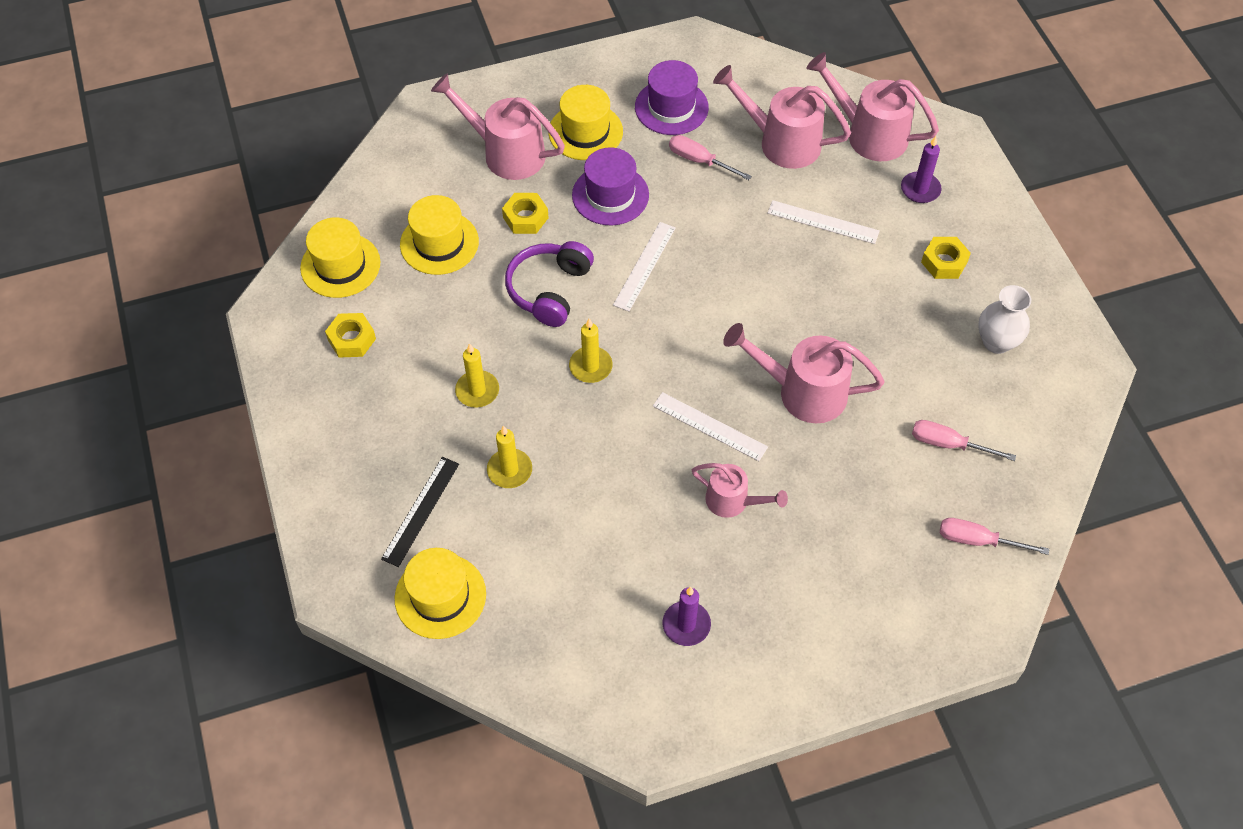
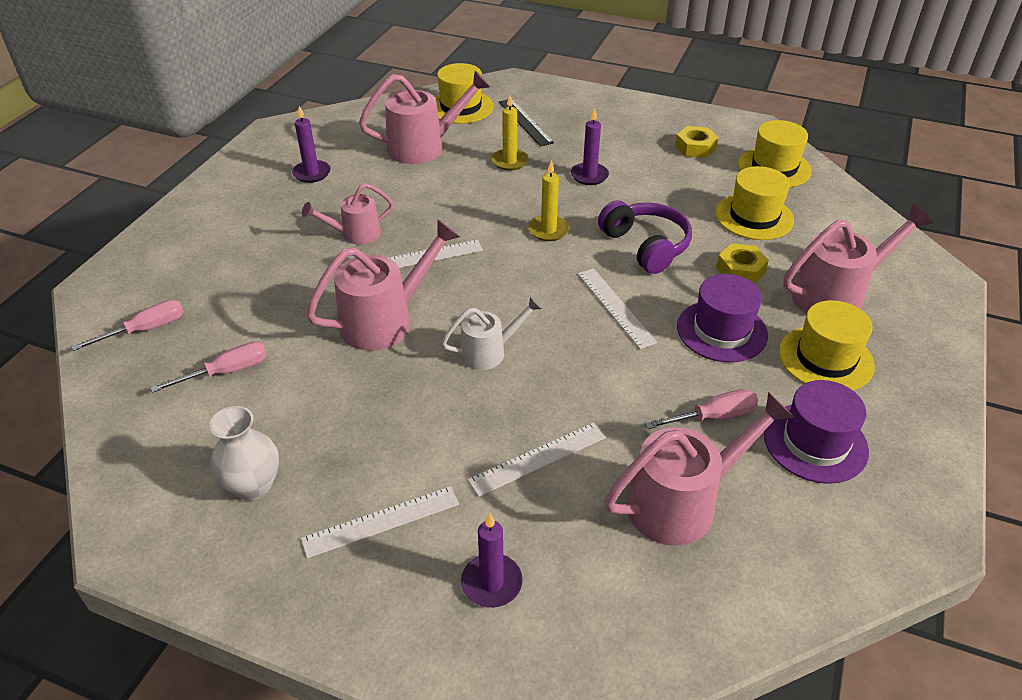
camera: 130 degrees right, 15 degrees down
(477, 391) = (589, 176): yellow candle -> purple candle
(765, 306) = (490, 352): none -> white watering can
(868, 134) = (623, 600): pink watering can -> pink watering can (425, 147)
(944, 262) = (381, 521): yellow nut -> white ruler

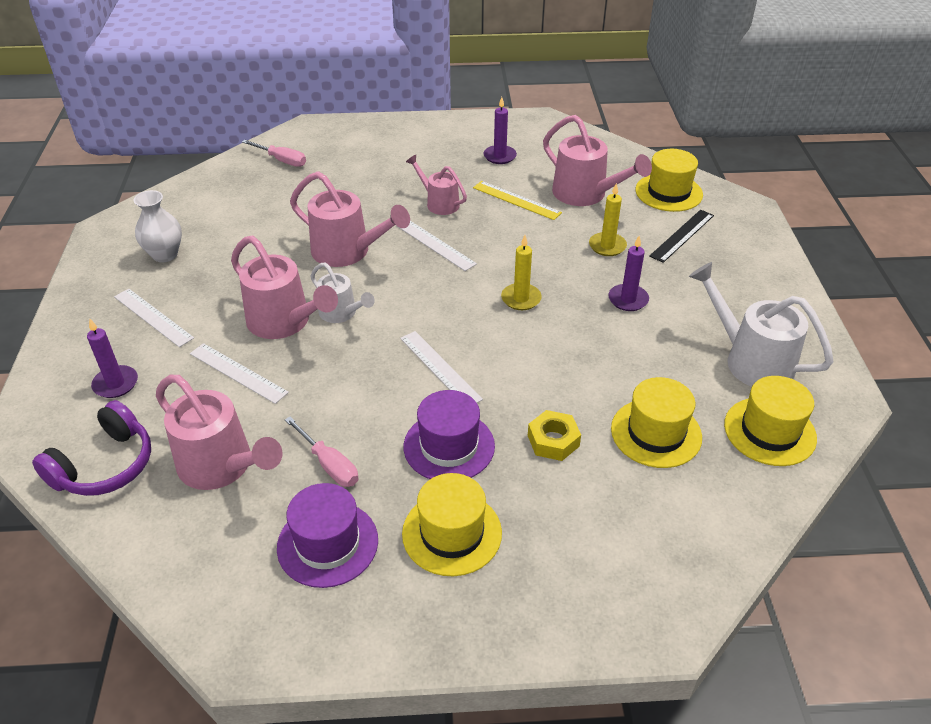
camera: 65 degrees right, 0 degrees up
(227, 372) = (259, 205): pink screwdriver -> none
(396, 186) = (516, 200): none -> yellow ruler
(615, 307) = (440, 368): white ruler -> white ruler turned 75 degrees counterclockwise
(646, 246) = (543, 365): purple headphones -> purple headphones (105, 465)
(695, 147) = (750, 359): yellow nut -> white watering can
(837, 295) = (562, 527): pink watering can -> pink watering can (285, 323)

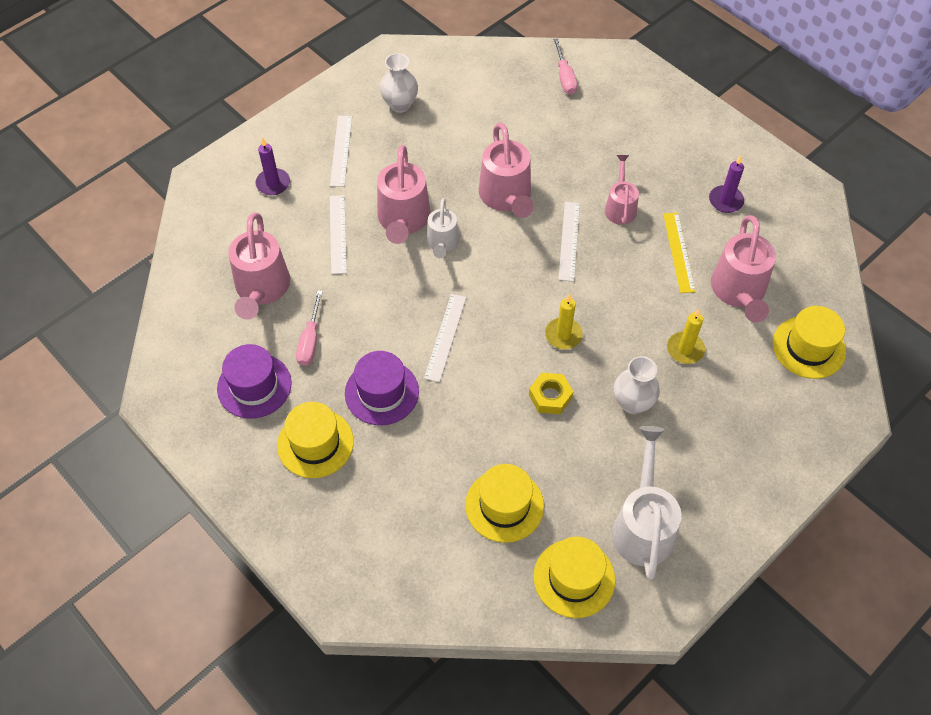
camera: 50 degrees right, 15 degrees up
(105, 465) = (214, 234): purple headphones -> none
(553, 440) = (440, 448): yellow nut -> yellow nut (550, 396)
(628, 299) = (632, 403): purple candle -> white vase
(682, 235) = (756, 392): black ruler -> none

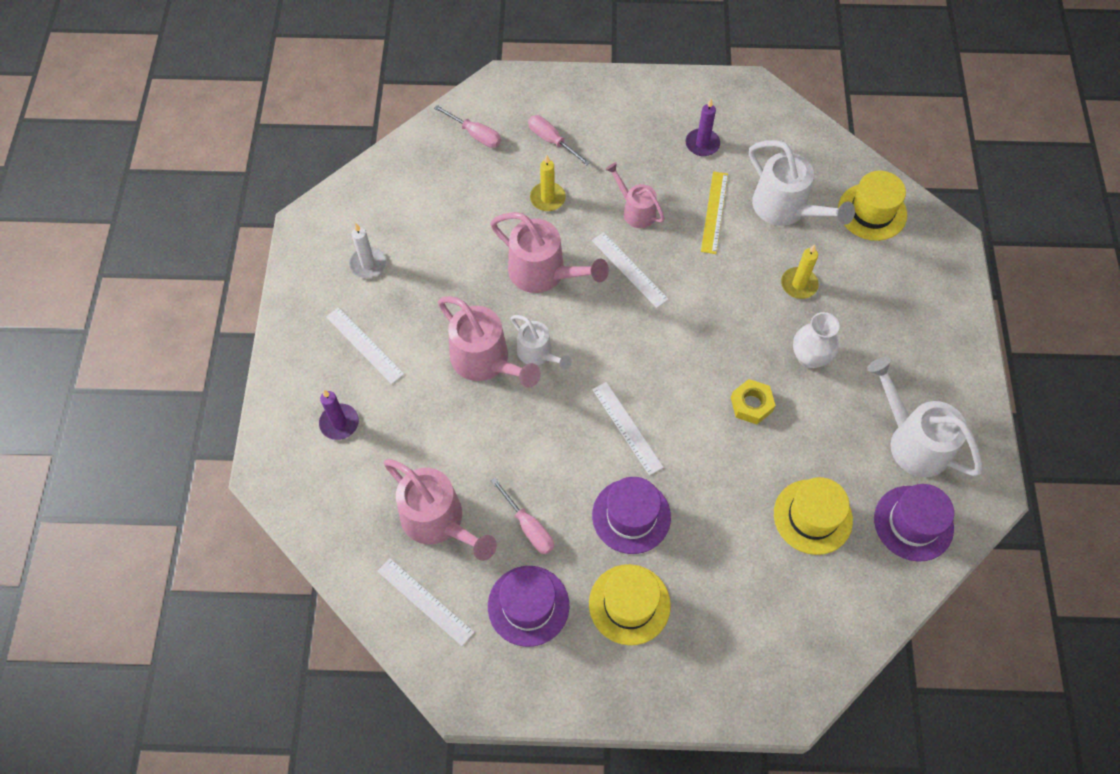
camera: 45 degrees left, 5 degrees up
(338, 234) = (446, 419): white ruler -> white ruler (425, 601)
(400, 105) = (368, 264): white vase -> white candle
(563, 335) = (707, 348): yellow candle -> yellow candle (547, 198)
(574, 578) = (913, 523): yellow hat -> purple hat
(614, 119) = (552, 141): none -> pink screwdriver
(679, 252) = (714, 212): yellow ruler -> yellow ruler turned 60 degrees clockwise
(738, 292) = (786, 209): pink watering can -> white watering can

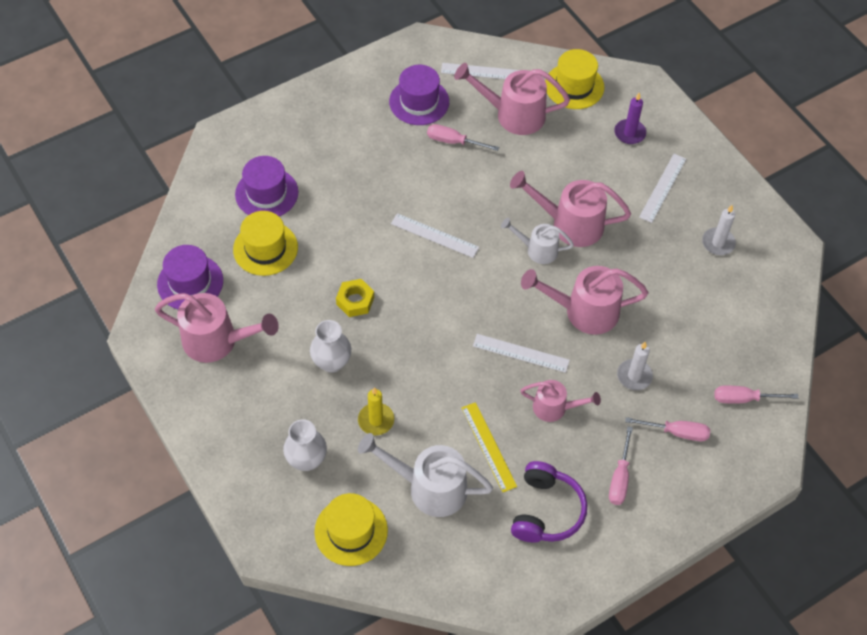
camera: 145 degrees right, 5 degrees down
(364, 345) = (663, 188): white ruler -> white ruler turned 75 degrees counterclockwise
(547, 198) = (634, 376): yellow candle -> white candle
(625, 135) = (620, 478): none -> pink screwdriver
(629, 604) = (356, 134): yellow hat -> yellow hat (574, 86)
(631, 516) = (391, 183): purple hat -> purple hat (266, 193)
(702, 144) = (546, 511): purple candle -> purple headphones
(880, 285) = (307, 460): none -> white vase
(912, 440) = (218, 341): white watering can -> pink watering can

